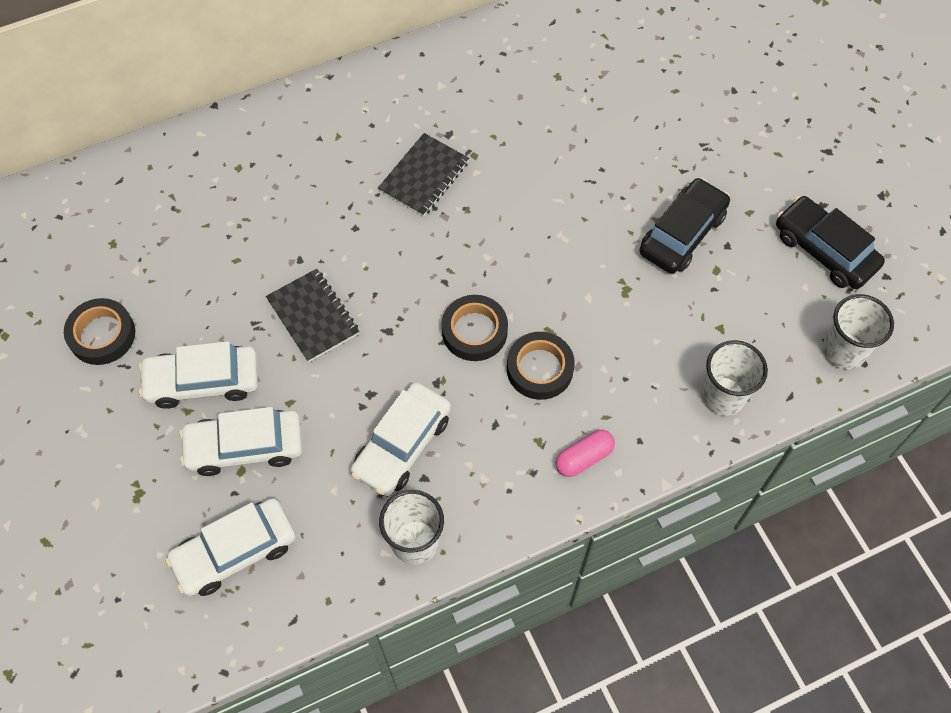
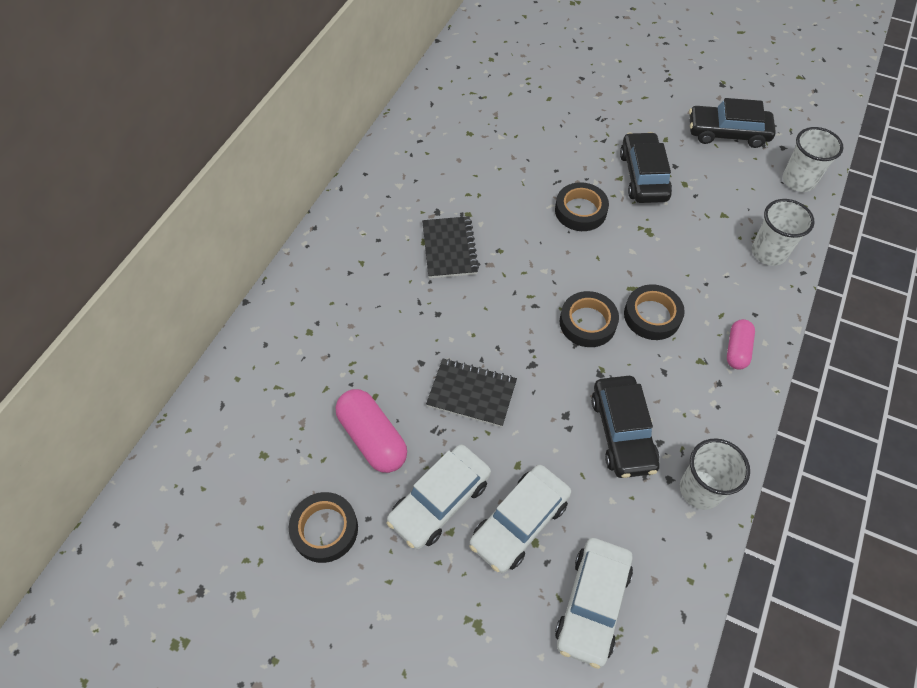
camera: 40 degrees left, 5 degrees down
(202, 292) = (372, 438): none -> pink capsule
(402, 444) = (622, 432): white car -> black car
(581, 225) = (580, 211): none -> black tape

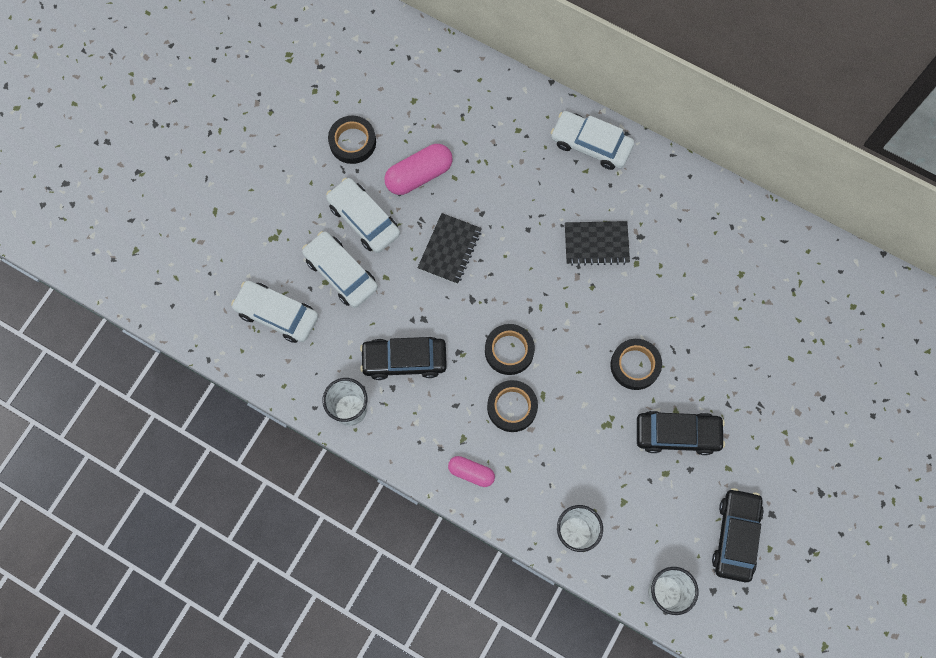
camera: 95 degrees right, 15 degrees up
(328, 259) = (591, 144): none -> white car

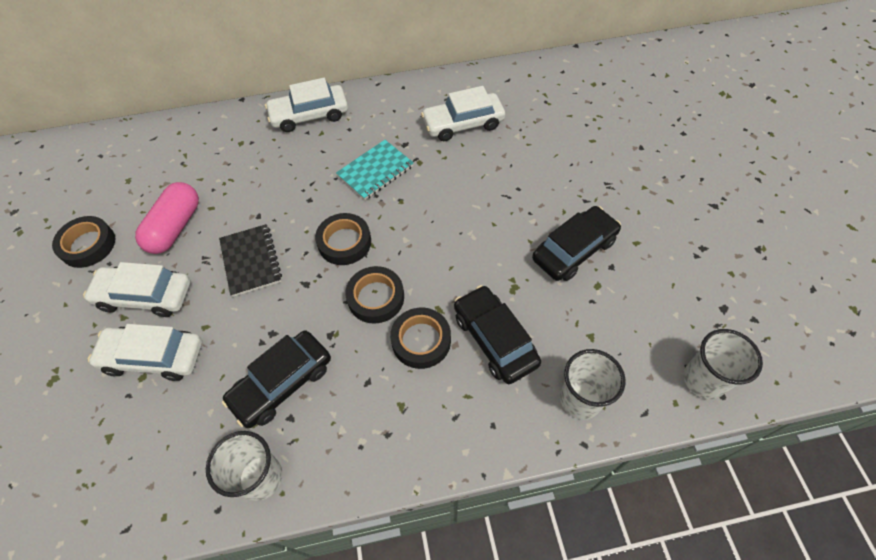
camera: 40 degrees left, 15 degrees down
(277, 314) = (105, 449): white car -> white car (463, 124)
(471, 473) = (437, 430): pink capsule -> none
(596, 244) = (375, 171): black notebook -> turquoise notebook
(635, 365) = (490, 228): black tape -> black tape (344, 242)
(735, 536) = (699, 286): black car -> black car (495, 339)

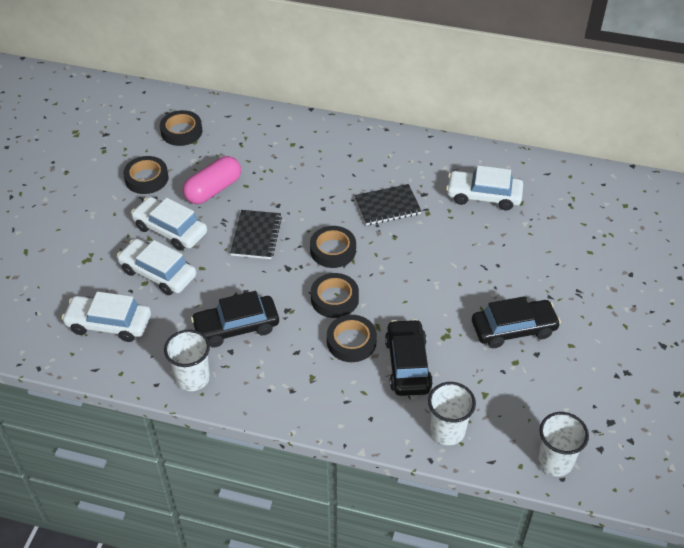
camera: 25 degrees right, 10 degrees down
(107, 175) = (181, 132): none -> black tape
(309, 115) = (358, 142): white car -> white car (109, 324)
(375, 171) = (387, 206): turquoise notebook -> black notebook

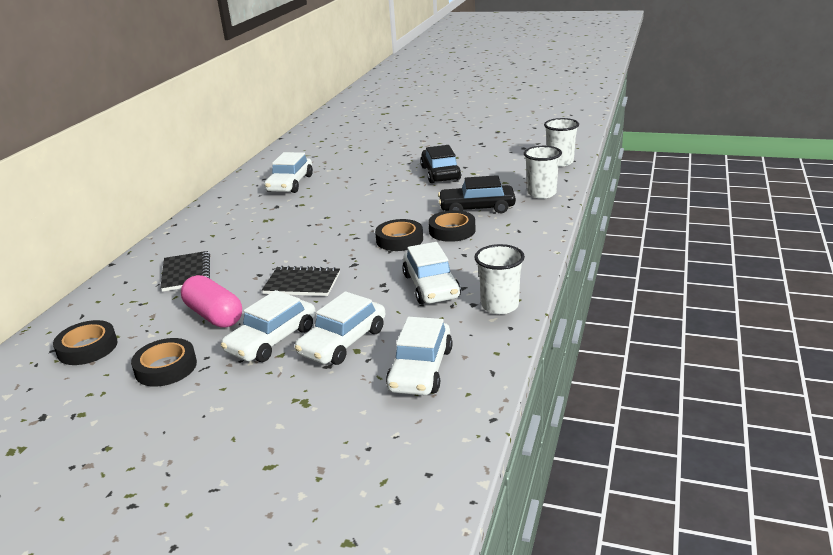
camera: 85 degrees left, 20 degrees down
(236, 327) = (431, 286): black car -> white car
(333, 250) = (336, 243): black tape -> none
(387, 206) = (286, 221): black notebook -> black notebook (186, 273)

